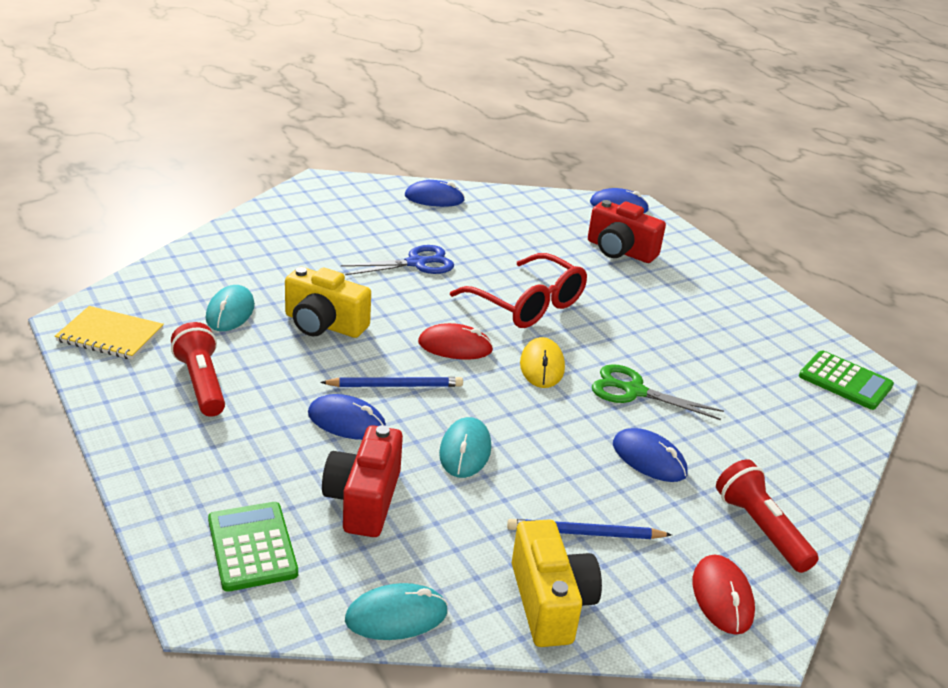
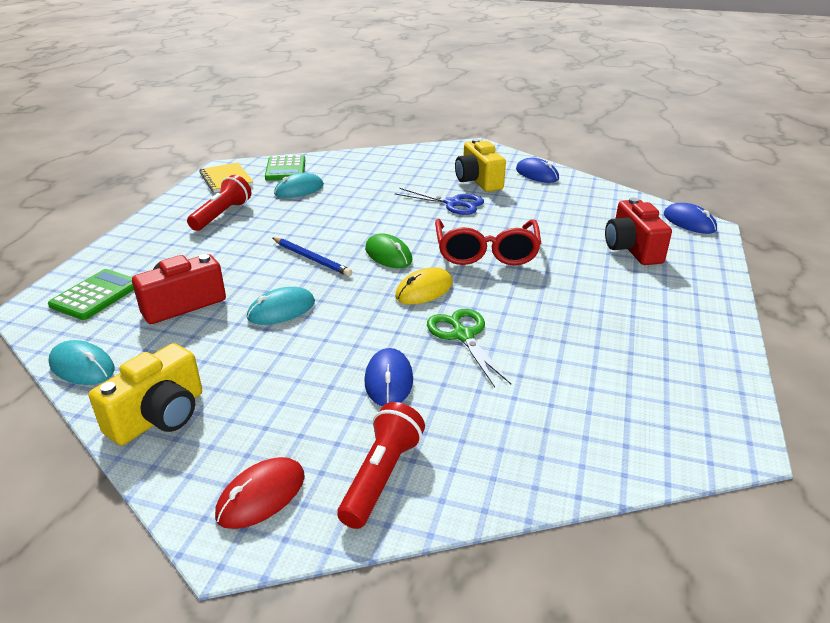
camera: 50 degrees right, 0 degrees up
(324, 324) = (334, 213): yellow camera -> yellow camera (478, 181)
(347, 421) = (251, 263): blue mouse -> none
(455, 346) = (388, 255): red mouse -> green mouse
(585, 533) = (256, 395): blue pencil -> none
(845, 381) = (690, 428): green calculator -> green calculator (285, 169)

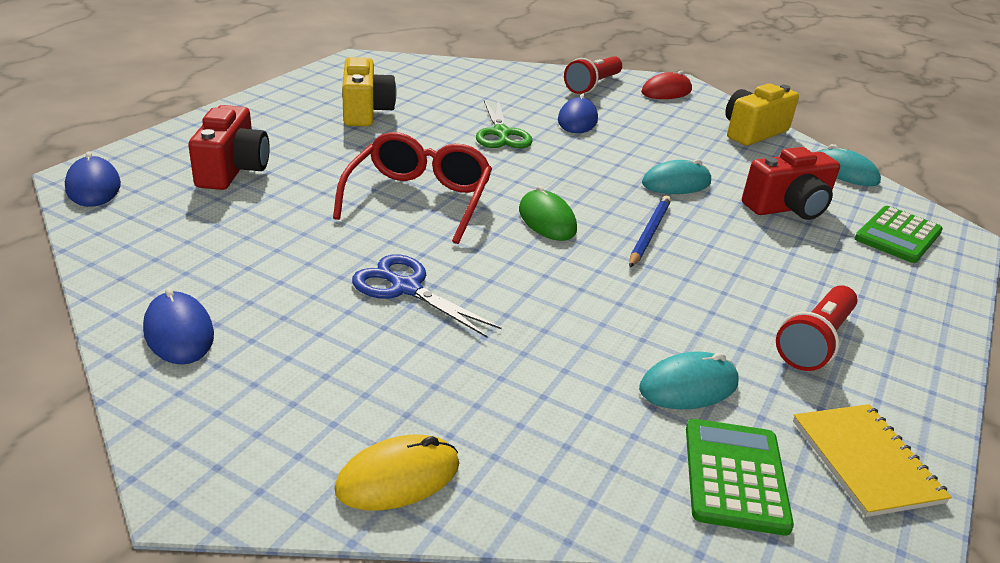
camera: 170 degrees left, 0 degrees up
(312, 258) = (649, 233): blue pencil -> blue pencil turned 60 degrees clockwise
(424, 290) = (519, 174): yellow mouse -> yellow mouse (398, 477)
(478, 181) = (316, 337): yellow camera -> yellow camera (365, 111)

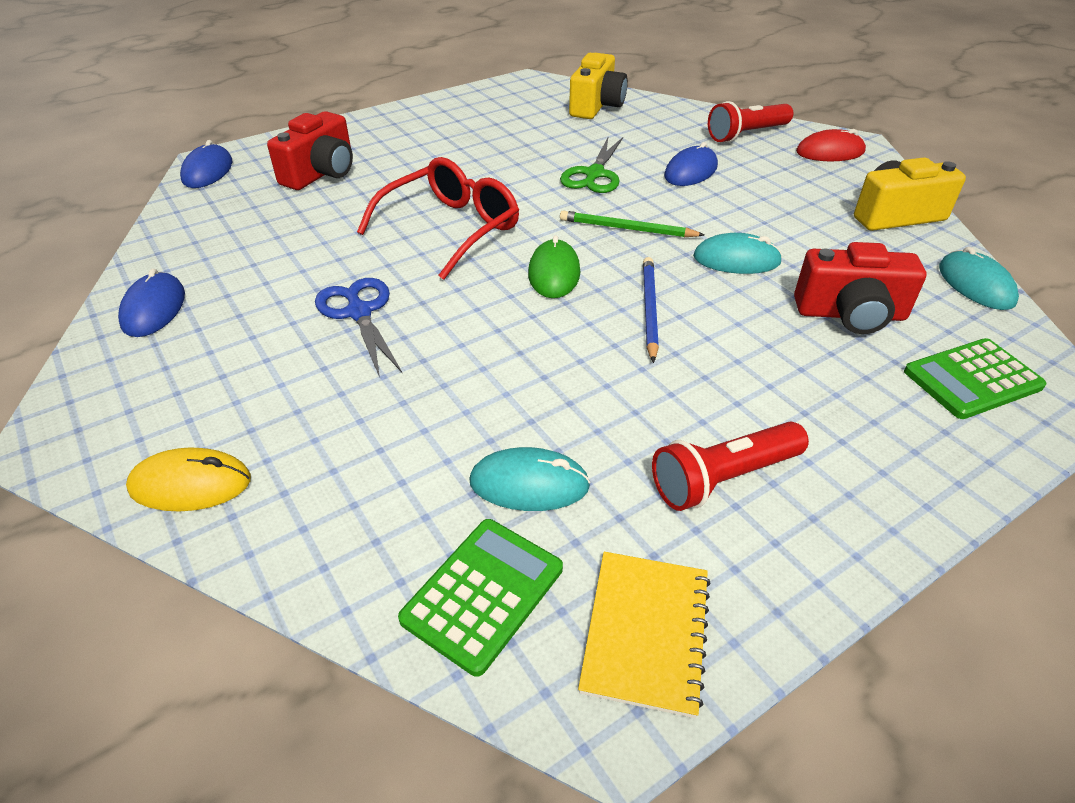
camera: 30 degrees right, 10 degrees up
(365, 111) = (484, 134): yellow camera -> yellow camera (596, 106)
(571, 174) = (627, 229): none -> green pencil
(649, 233) = (649, 309): blue pencil -> blue pencil turned 45 degrees counterclockwise

